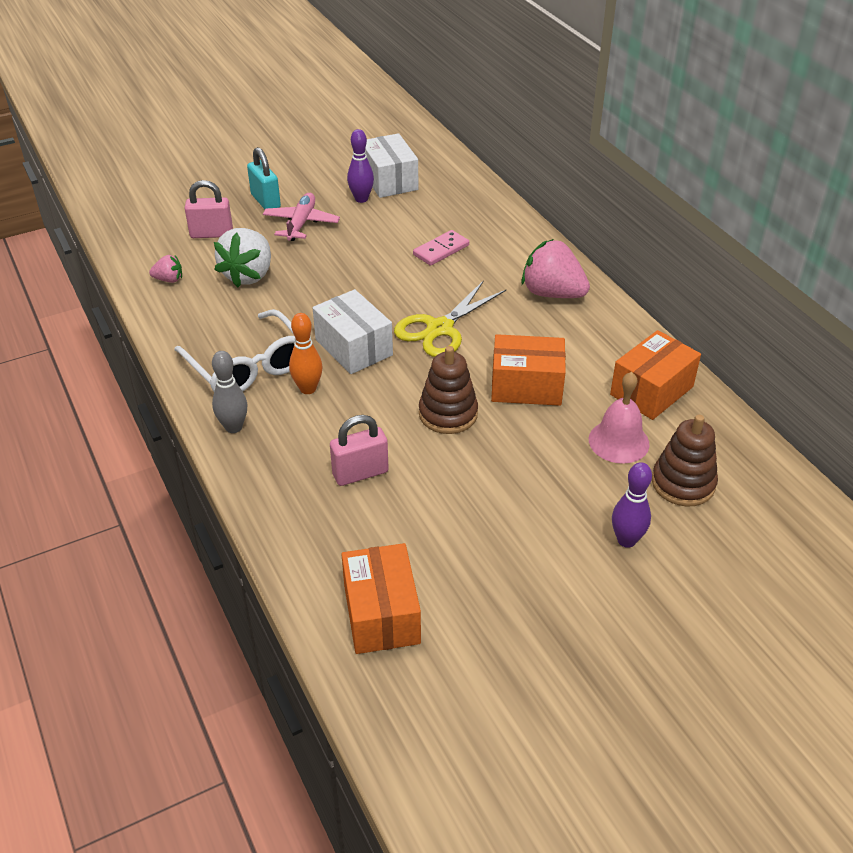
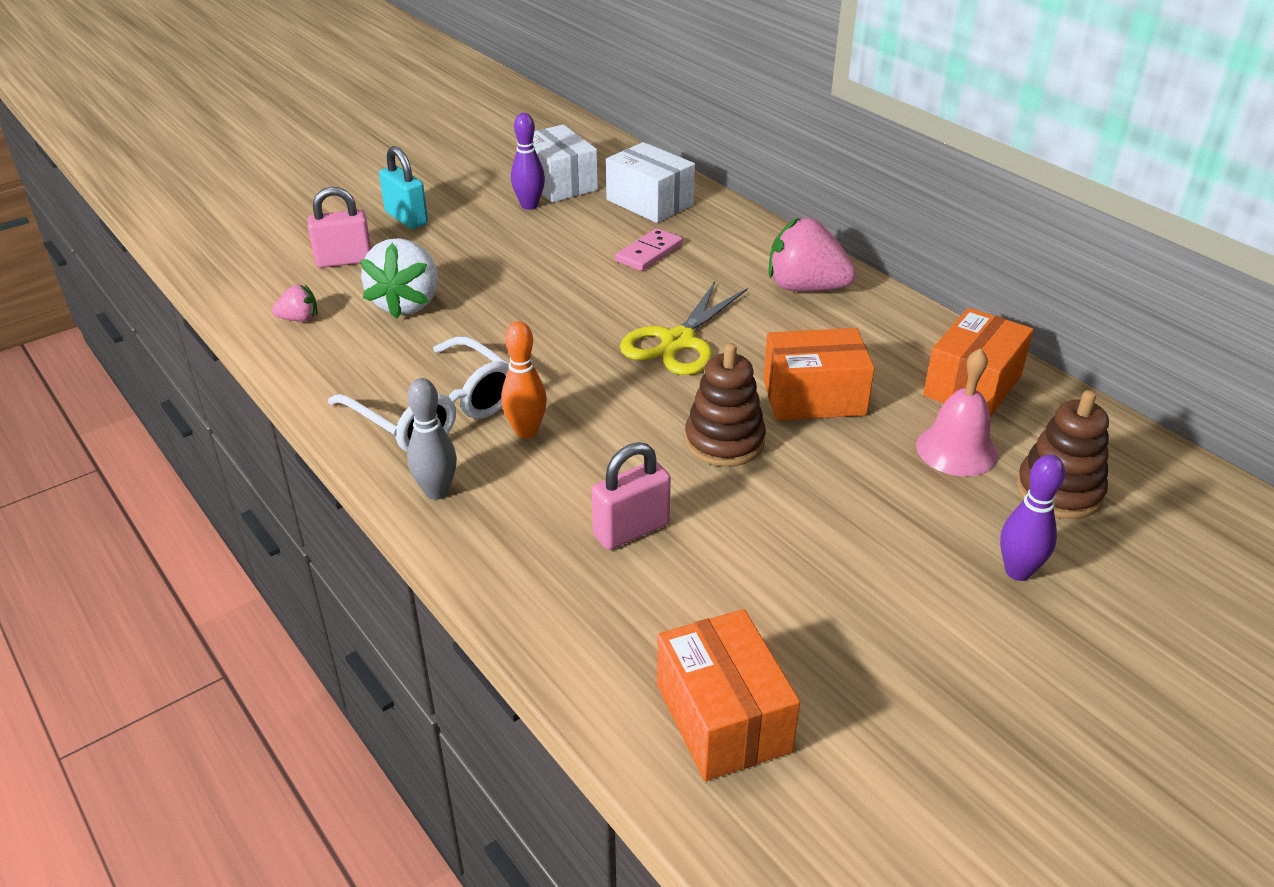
camera: 10 degrees left, 5 degrees down
(301, 223) = (460, 239): pink plane -> none
(353, 347) = (572, 375): white box -> white box (649, 202)

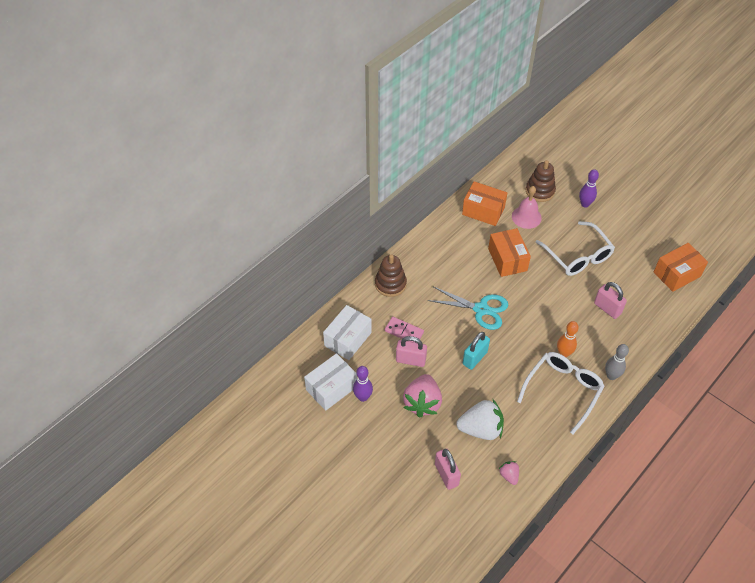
camera: 100 degrees left, 15 degrees up
(406, 218) = (391, 458): turquoise padlock -> turquoise padlock (474, 358)
(584, 253) = (410, 360): none -> pink padlock
(678, 341) = (481, 309): yellow scissors -> turquoise scissors
(724, 441) = (546, 286): brown stacking toy -> brown stacking toy (390, 284)
(805, 288) = (422, 266): pink strawberry -> pink strawberry (422, 403)
(815, 514) = (577, 256): none -> white glasses

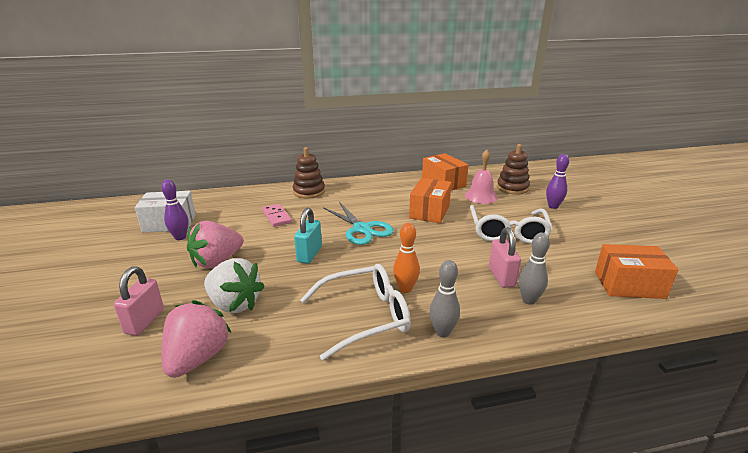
camera: 35 degrees right, 25 degrees down
(348, 339) = (229, 205): white box -> none
(410, 360) = (254, 233): pink padlock -> none
(474, 358) = (309, 254): turquoise padlock -> turquoise padlock turned 60 degrees counterclockwise
(509, 475) = (197, 358): pink strawberry -> pink strawberry, size x2.05
(635, 321) = (529, 300): none -> grey bowling pin

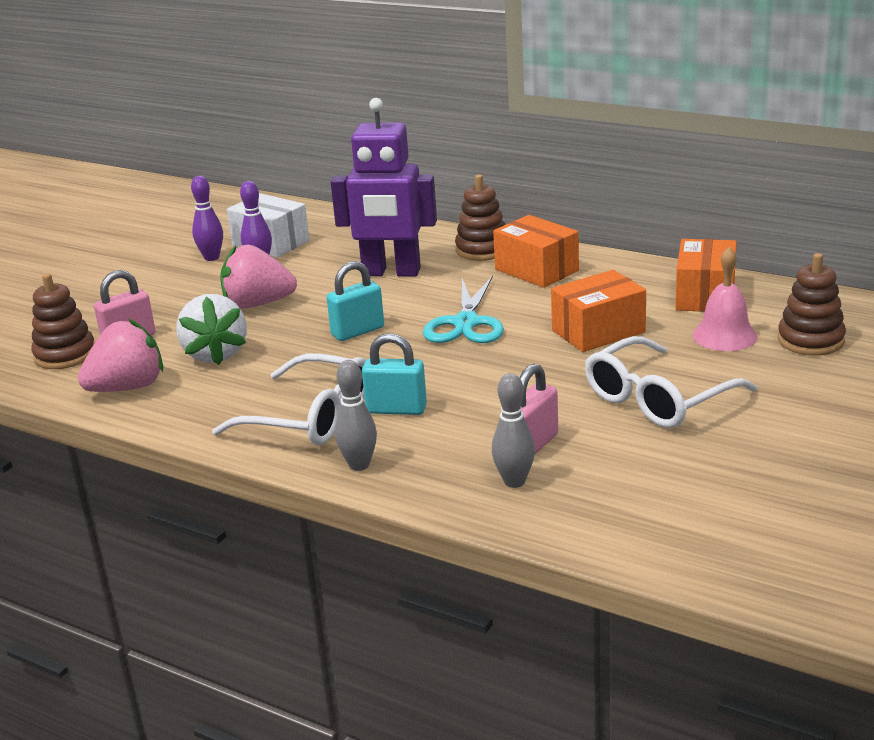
camera: 45 degrees right, 0 degrees up
(98, 358) = (65, 355): none -> brown stacking toy
(276, 217) = (391, 272): pink domino -> purple robot
(405, 289) = (396, 409): orange bowling pin -> turquoise padlock
(553, 206) = (819, 392): purple bowling pin -> purple bowling pin (211, 257)
(629, 285) = (690, 528): orange box -> orange box (536, 270)

